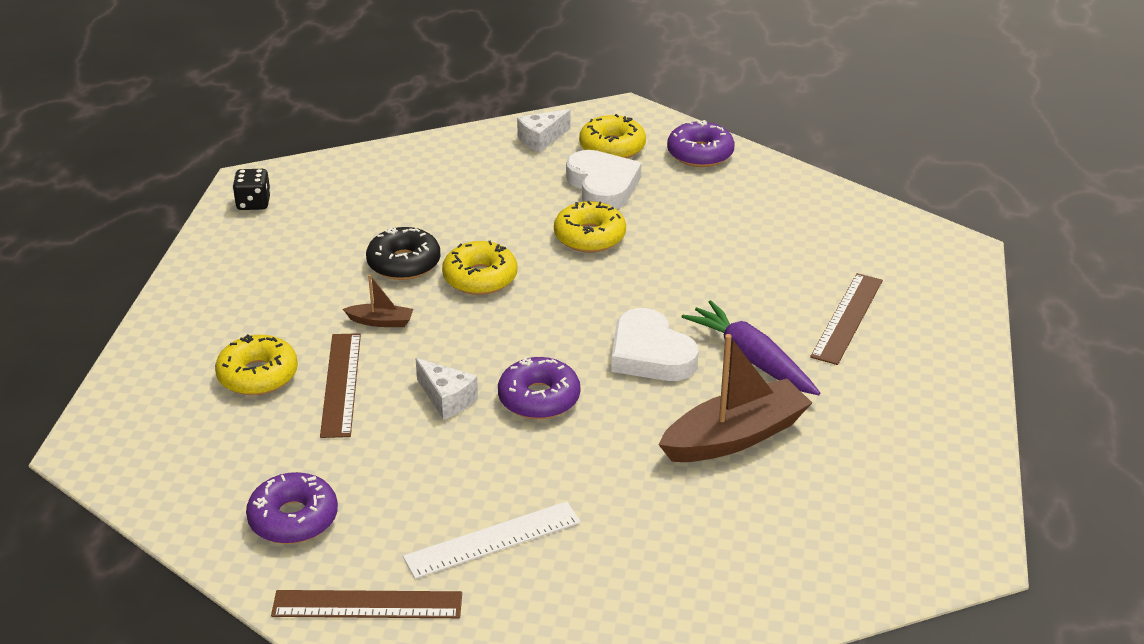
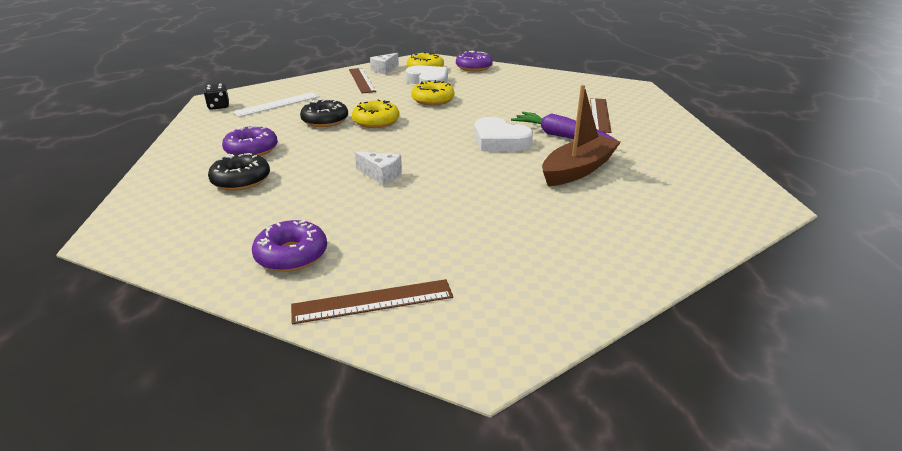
camera: 15 degrees left, 5 degrees down
(258, 375) = (241, 180): yellow donut -> black donut
(341, 384) = (304, 177): brown ruler -> brown ruler (362, 80)
(381, 321) = (320, 146): brown boat -> none
(493, 540) = (452, 244): white ruler -> white ruler (277, 104)
(539, 398) = (442, 168): purple donut -> purple donut (251, 150)

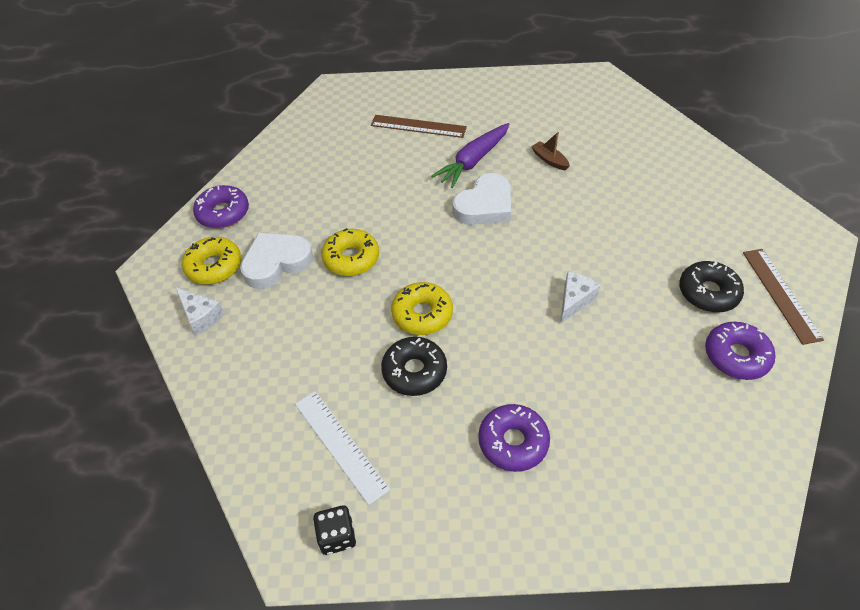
camera: 85 degrees left, 20 degrees up
(241, 180) = (599, 433): black donut -> black donut (708, 292)
(362, 80) = (247, 343): brown ruler -> none
(578, 169) = (549, 160): brown boat -> brown boat, size x0.46

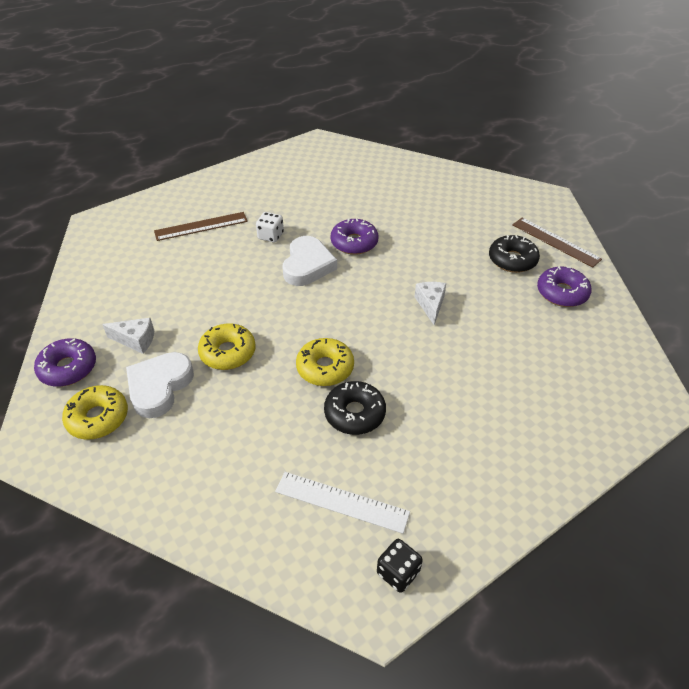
camera: 35 degrees left, 5 degrees down
(201, 316) = (121, 467): white cheese -> white cheese (136, 340)
(473, 161) = (270, 236): purple carrot -> white dice
(513, 442) = (470, 425): purple donut -> purple donut (354, 243)
(549, 160) = (330, 213): brown boat -> none

